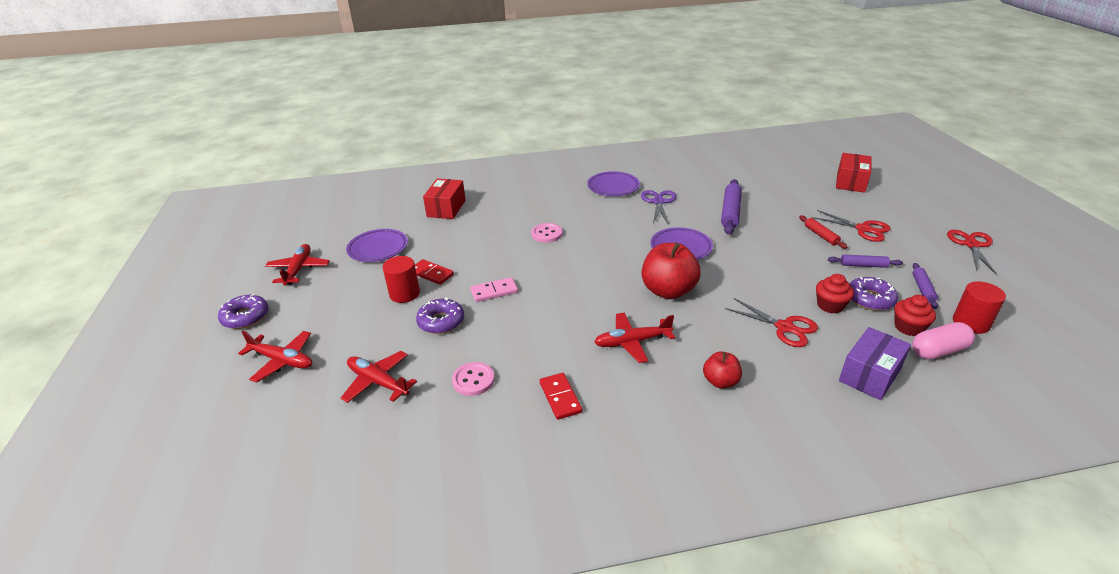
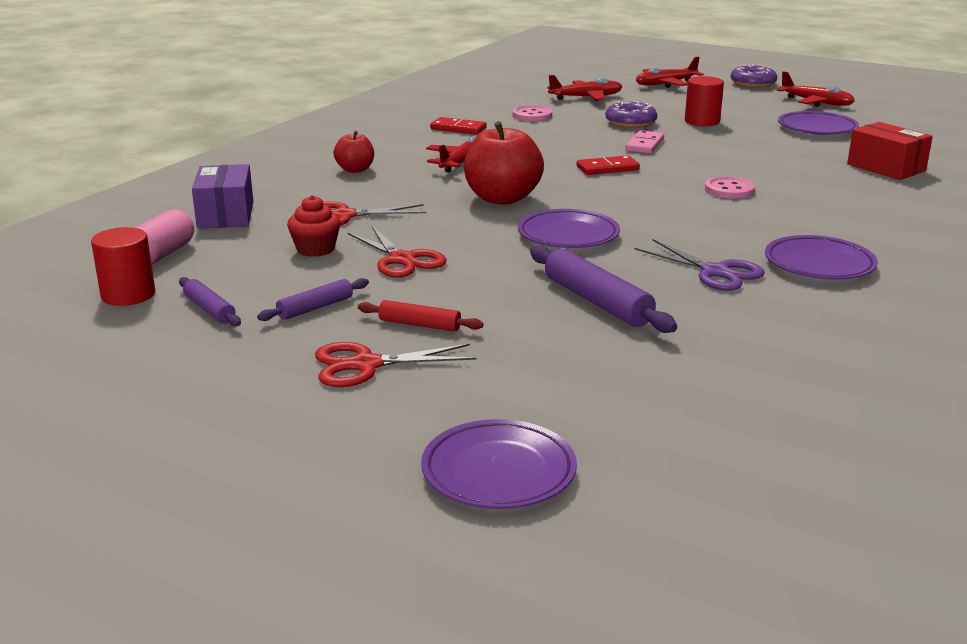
camera: 130 degrees right, 10 degrees down
(431, 274) = (723, 134): red domino -> red domino (607, 168)
(850, 182) = (498, 471): red box -> purple plate
(870, 299) = (273, 272): purple donut -> none
(908, 327) = (207, 263): red cupcake -> none
(971, 245) = (153, 418): red scissors -> red scissors (402, 260)

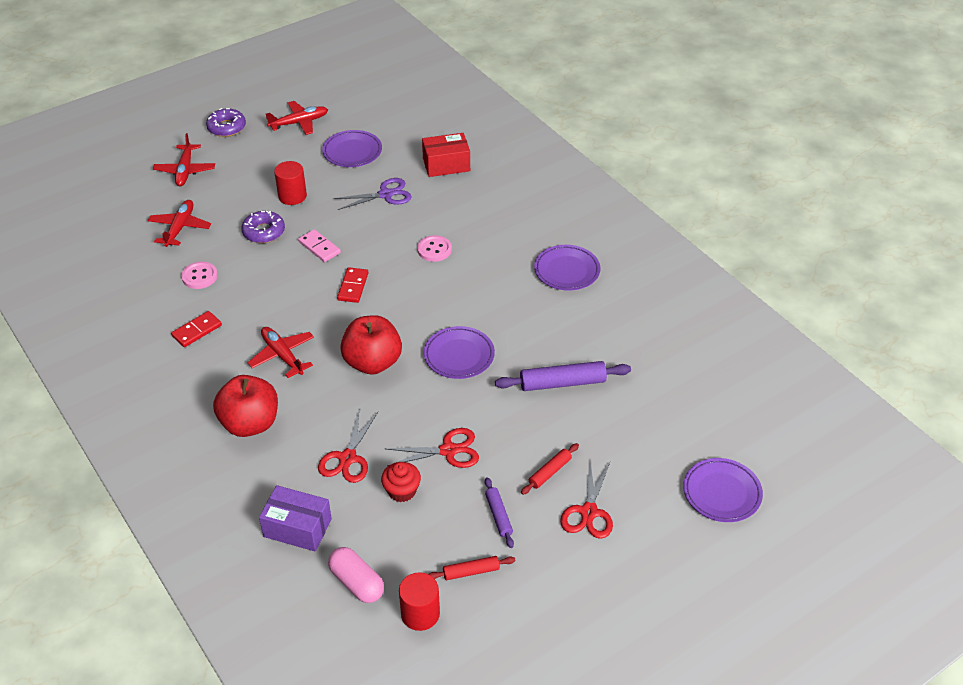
camera: 65 degrees left, 20 degrees up
(209, 309) = (471, 572): purple rolling pin -> red rolling pin
(355, 170) = (250, 423): red apple -> red apple, size x1.83
(715, 272) = (552, 316): purple scissors -> purple scissors (385, 194)

